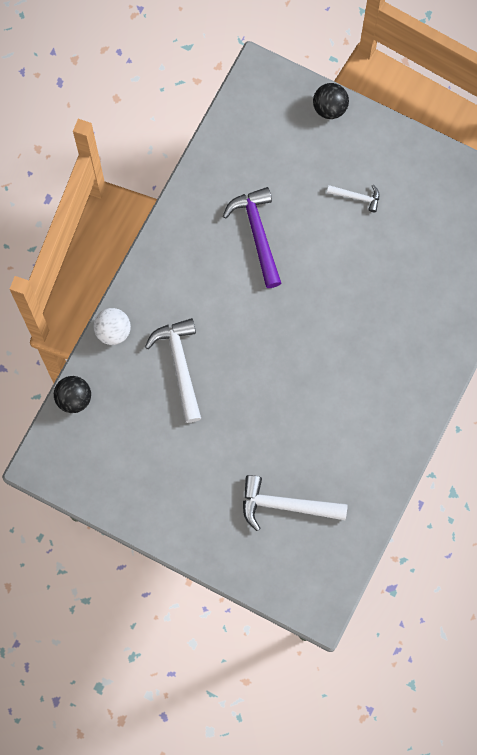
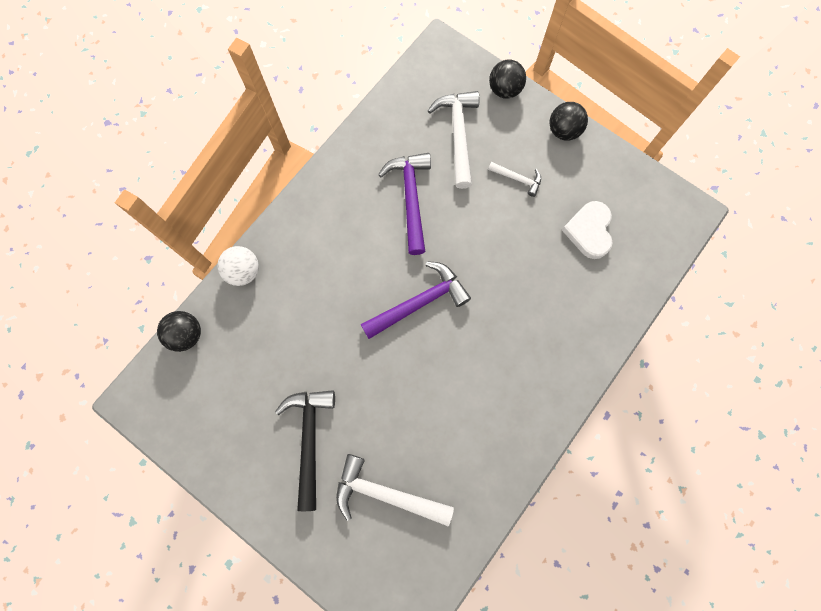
camera: 10 degrees right, 0 degrees up
(180, 365) = (304, 319): white hammer -> white hammer (458, 135)
(208, 471) = (309, 439): none -> black hammer
(284, 331) = (419, 302): none -> purple hammer
(394, 141) = (563, 131): none -> black ball
(432, 237) = (589, 231): none -> white heart

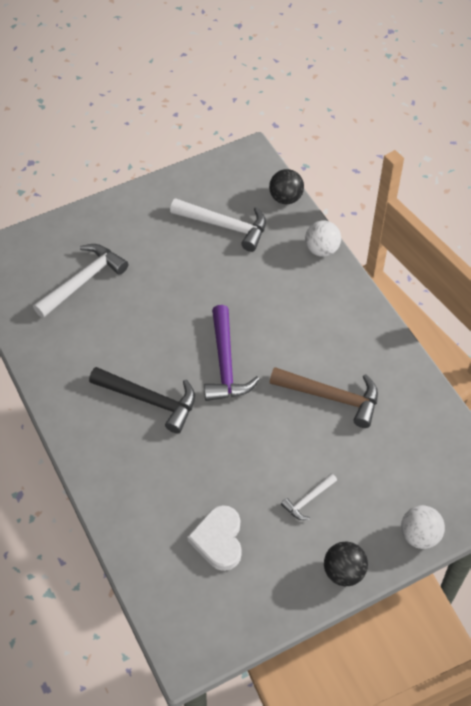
camera: 115 degrees right, 20 degrees down
(309, 439) = (155, 247): black hammer -> black hammer (150, 400)
(410, 198) = (331, 397): purple hammer -> brown hammer
(458, 135) = (383, 466): white hammer -> white hammer (225, 226)
(504, 90) = (419, 535): black ball -> white ball
(589, 231) = (218, 540): white heart -> white heart turned 120 degrees counterclockwise

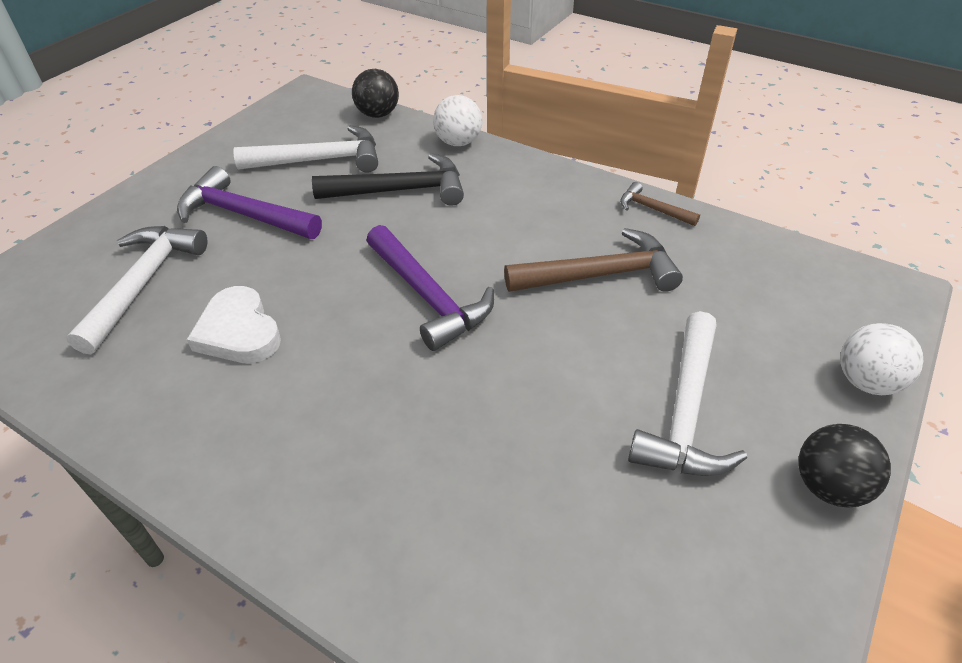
camera: 30 degrees left, 10 degrees down
(150, 400) = (344, 389): black hammer -> black hammer (400, 190)
(157, 253) = (243, 215): none -> purple hammer
(218, 540) = (607, 544): white heart -> white heart (238, 332)
(308, 500) = (685, 411): white hammer -> white hammer, size x1.90
(403, 365) = (652, 209): none -> brown hammer

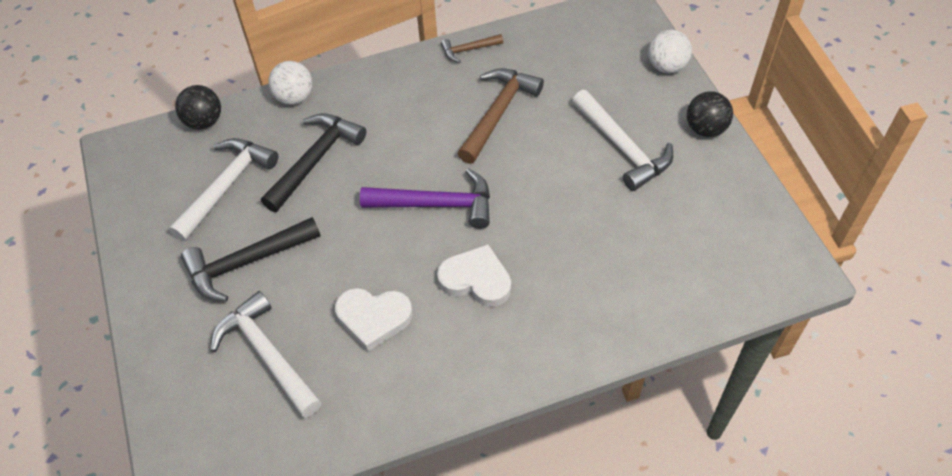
camera: 50 degrees left, 10 degrees up
(243, 215) = (246, 263): purple hammer -> black hammer
(355, 385) = (476, 279): none -> white heart

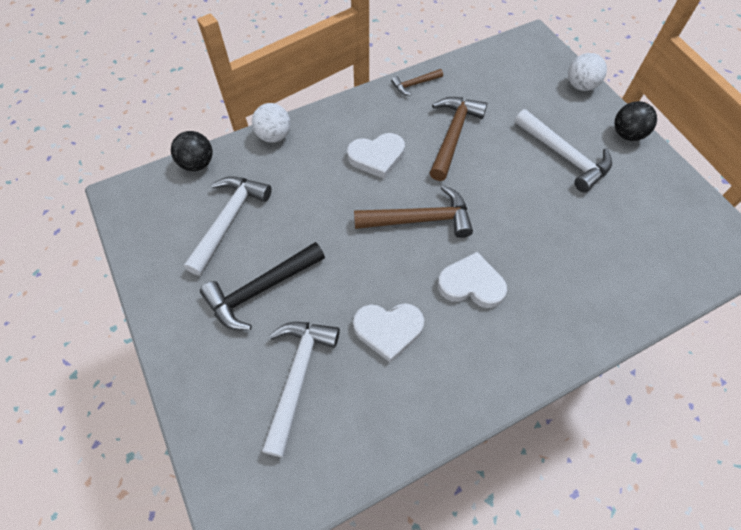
camera: 10 degrees left, 5 degrees up
(267, 354) = (297, 376): white hammer -> white hammer turned 60 degrees clockwise
(315, 160) = (304, 189): black hammer -> none
(405, 130) = (377, 157): none -> white heart
(436, 204) = (420, 219): purple hammer -> brown hammer

